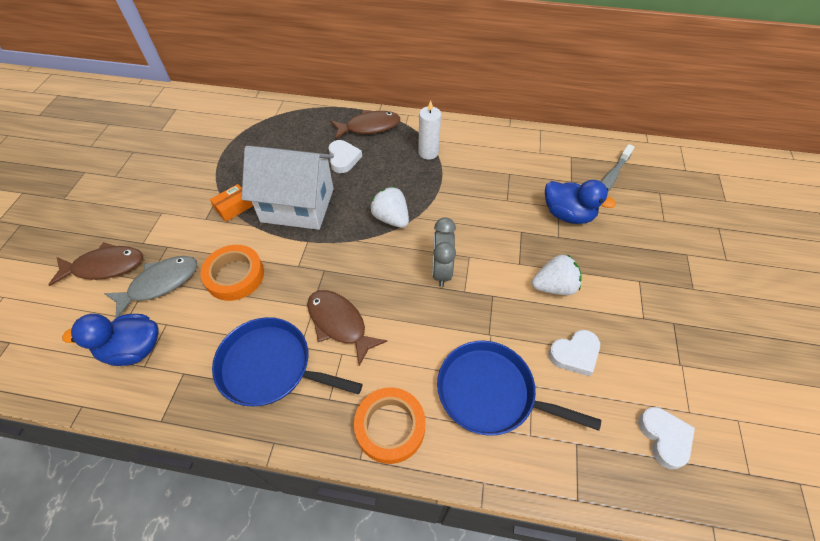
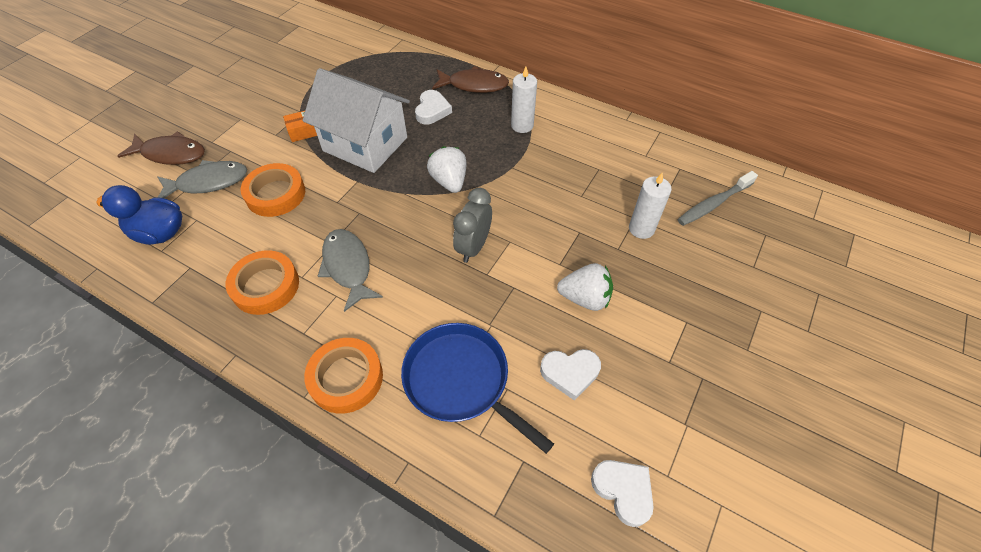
camera: 20 degrees right, 0 degrees up
(270, 366) = (265, 286): blue pan -> orange tape
(339, 323) = (348, 267): brown fish -> grey fish
(567, 214) = (641, 229): blue duck -> white candle
(664, 437) = (623, 491): white heart -> white heart turned 45 degrees counterclockwise

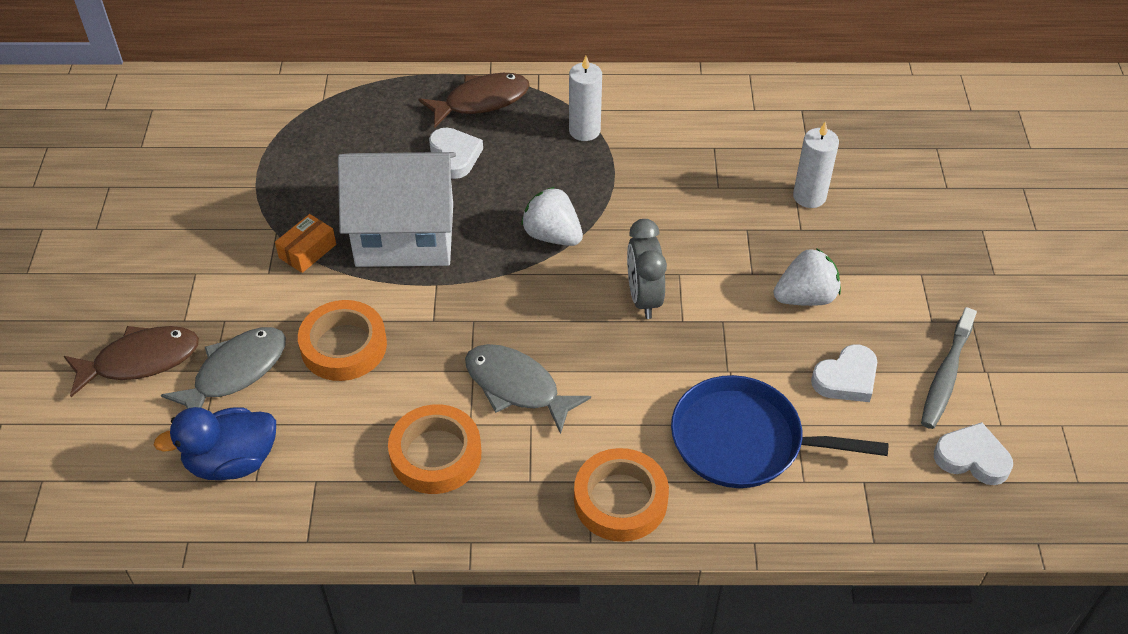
camera: 30 degrees left, 5 degrees down
(713, 204) = (863, 136): grey toothbrush -> grey toothbrush (945, 376)

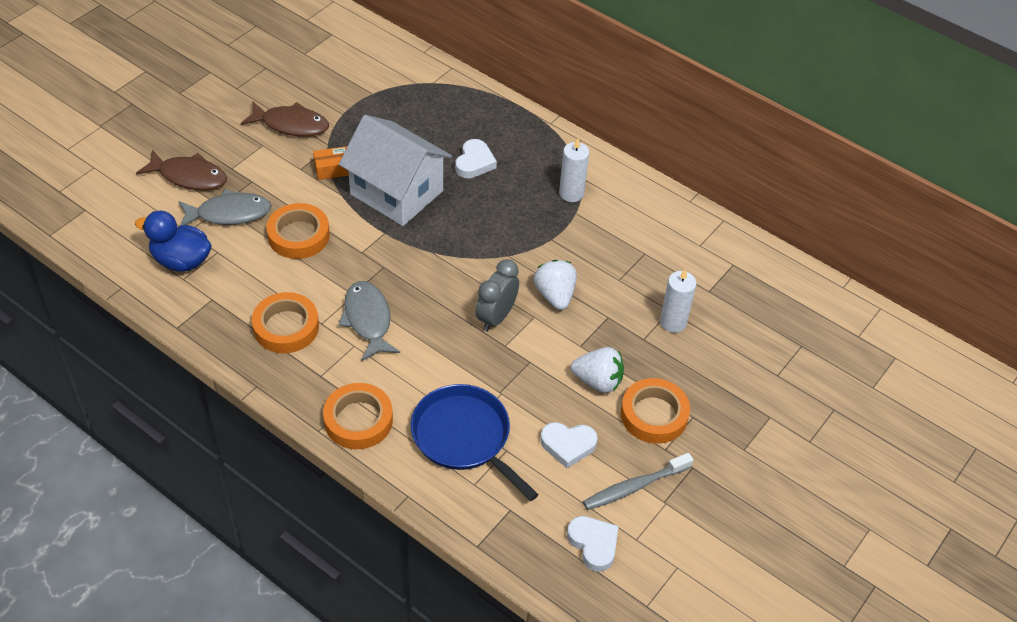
camera: 35 degrees right, 0 degrees up
(481, 101) = (526, 137): brown fish -> brown fish (291, 125)
(552, 235) = (482, 246): white strawberry -> white strawberry (555, 295)
(887, 295) = (654, 415): none -> orange tape

